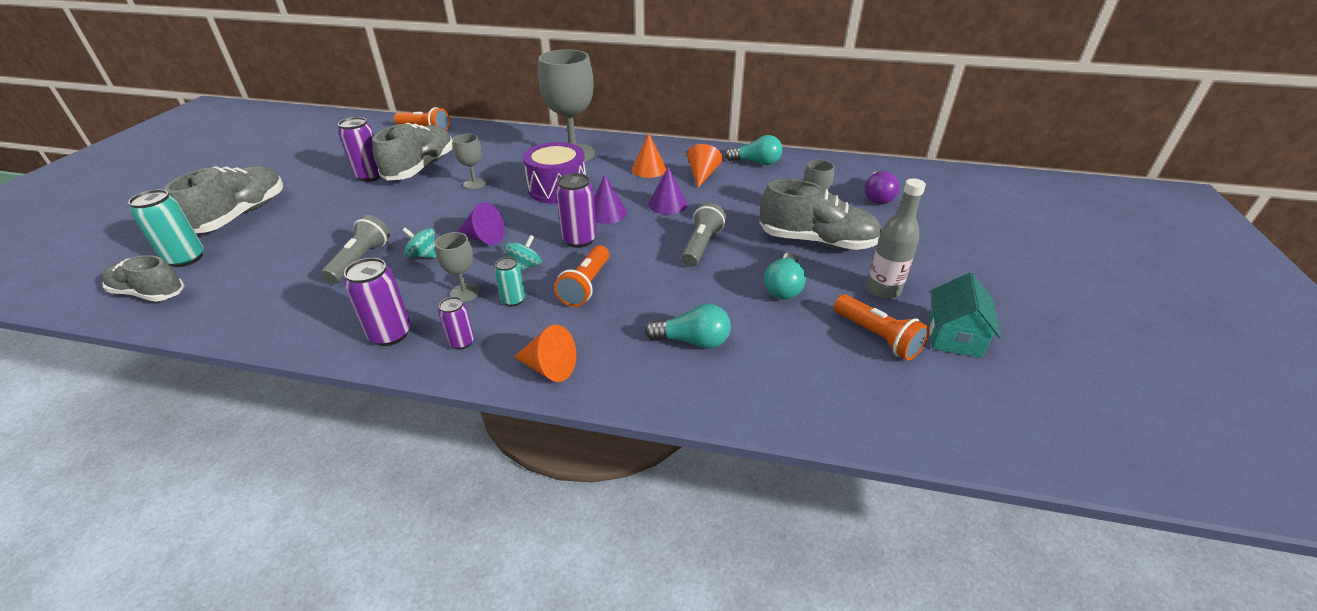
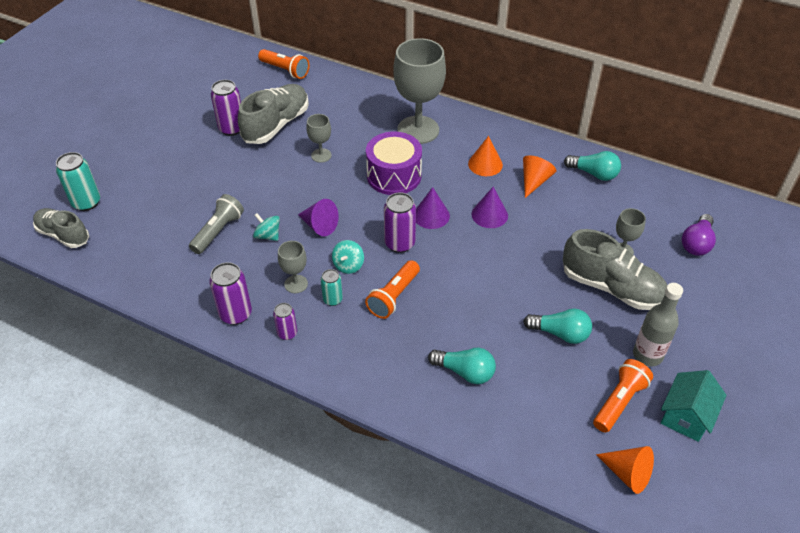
camera: 15 degrees right, 10 degrees up
(240, 215) = (125, 159): grey shoe -> none
(525, 266) = (348, 265): turquoise spinning top -> turquoise spinning top turned 150 degrees clockwise
(549, 368) = (348, 372): orange cone -> orange cone (627, 473)
(701, 246) = (504, 272): grey flashlight -> none
(783, 287) = (560, 333): turquoise light bulb -> turquoise light bulb turned 105 degrees counterclockwise
(877, 337) = (619, 402): orange flashlight -> orange flashlight turned 120 degrees counterclockwise

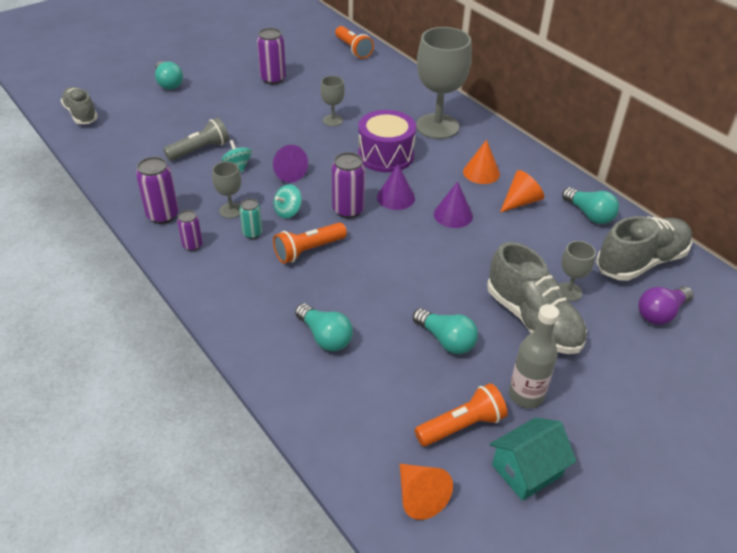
camera: 25 degrees right, 5 degrees down
(86, 202) = (117, 97): turquoise can -> none
(129, 168) = (168, 83): none -> turquoise light bulb
(276, 125) = (312, 87): grey shoe -> grey shoe (640, 262)

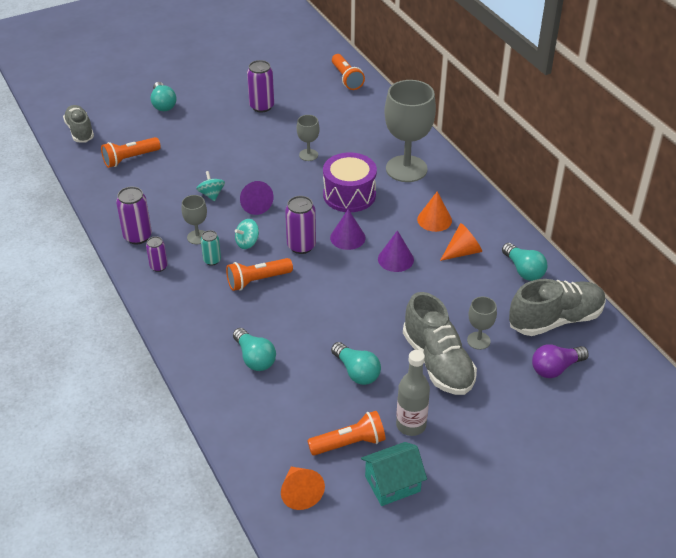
camera: 10 degrees right, 0 degrees up
(141, 137) = (130, 159): none -> orange flashlight
(200, 150) = (180, 175): grey flashlight -> none

